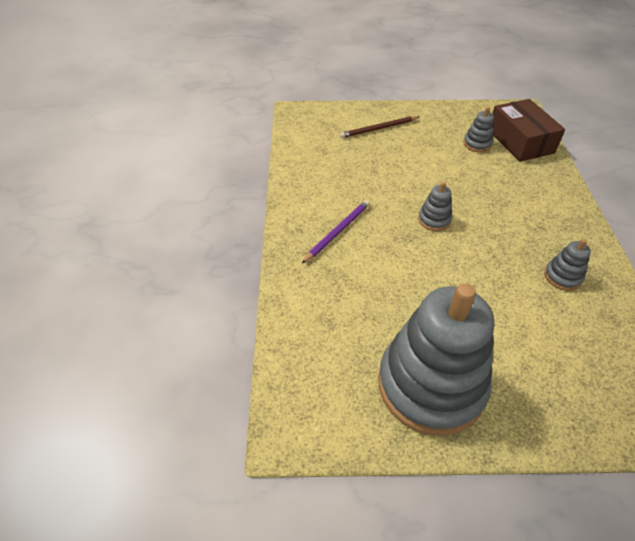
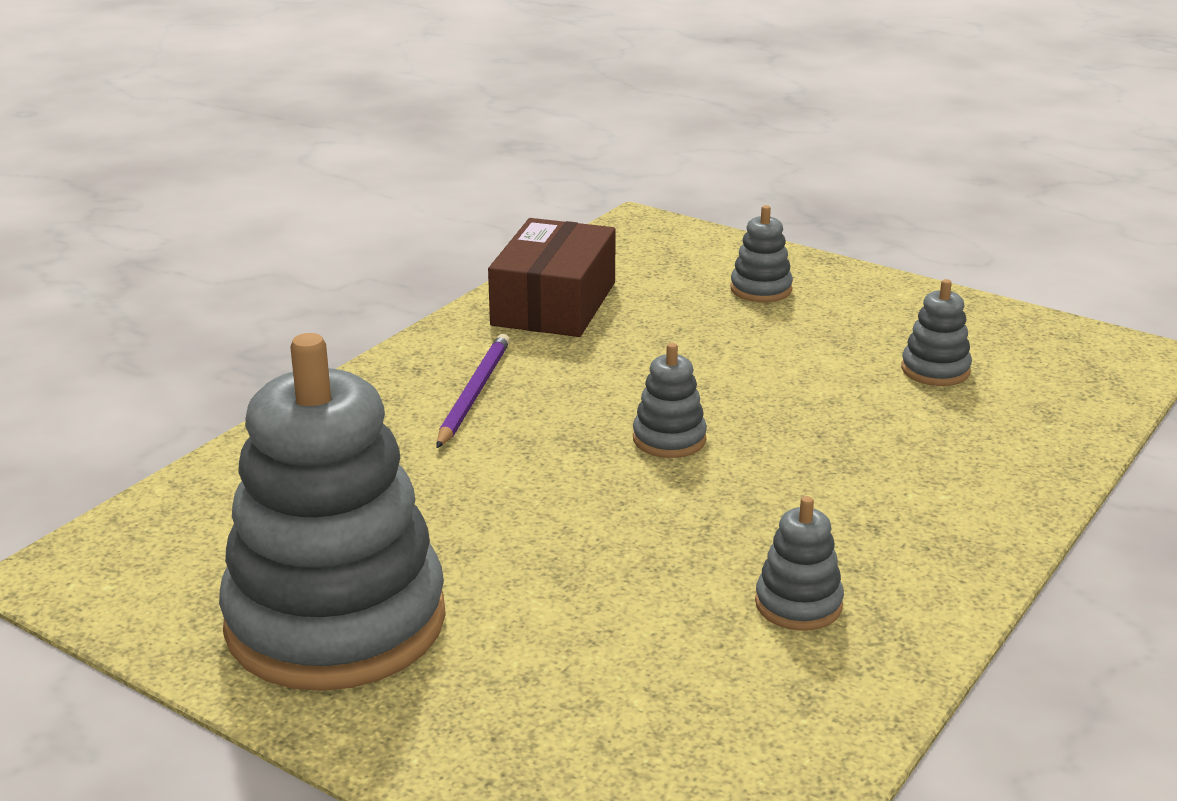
camera: 35 degrees right, 20 degrees down
(337, 232) = (474, 393): purple pencil -> purple pencil turned 60 degrees counterclockwise
(378, 129) = (761, 289): brown pencil -> grey stacking toy
(520, 141) = (1043, 395): brown box -> brown box (554, 304)

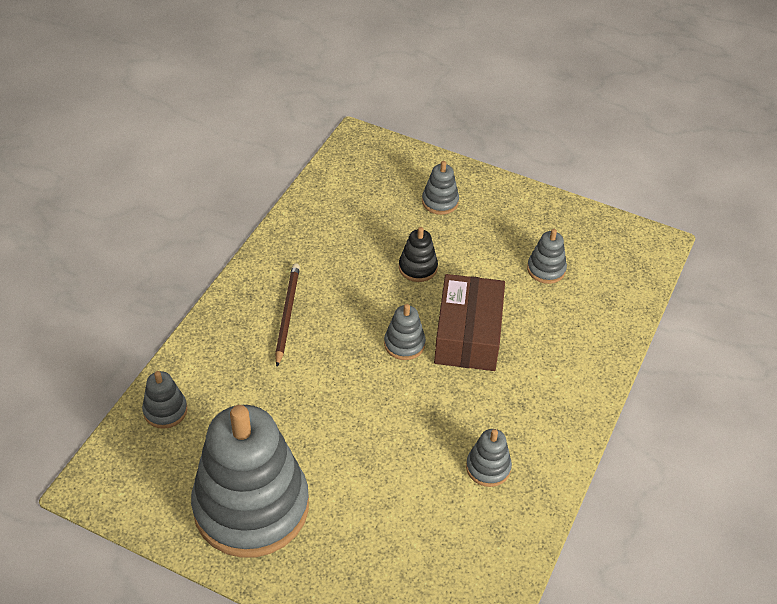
camera: 10 degrees left, 20 degrees up
(227, 489) = (165, 411): none -> grey stacking toy
(474, 393) = (287, 314): purple pencil -> brown pencil
(554, 304) = (318, 226): brown box -> brown box (468, 334)
(710, 356) = (418, 268): none -> black stacking toy

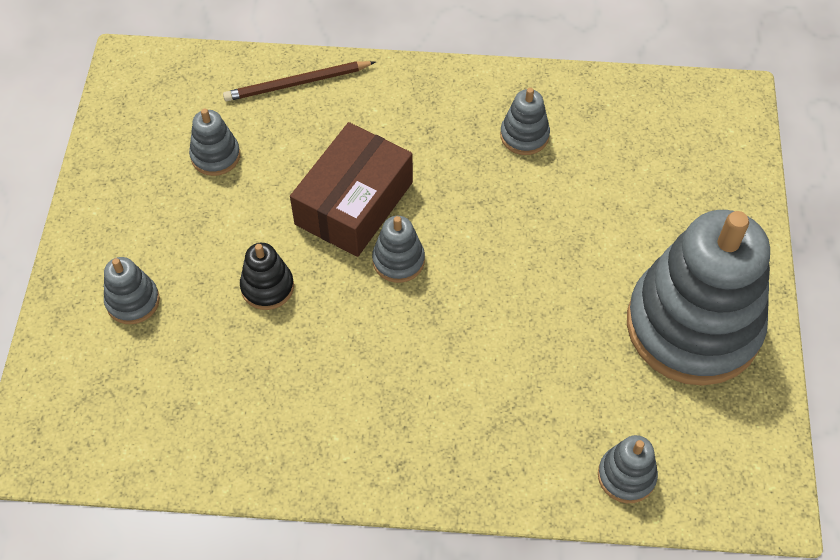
camera: 110 degrees left, 10 degrees up
(287, 314) = (411, 405): brown pencil -> brown pencil (297, 83)
(468, 334) = (354, 203): brown box -> brown box turned 45 degrees counterclockwise

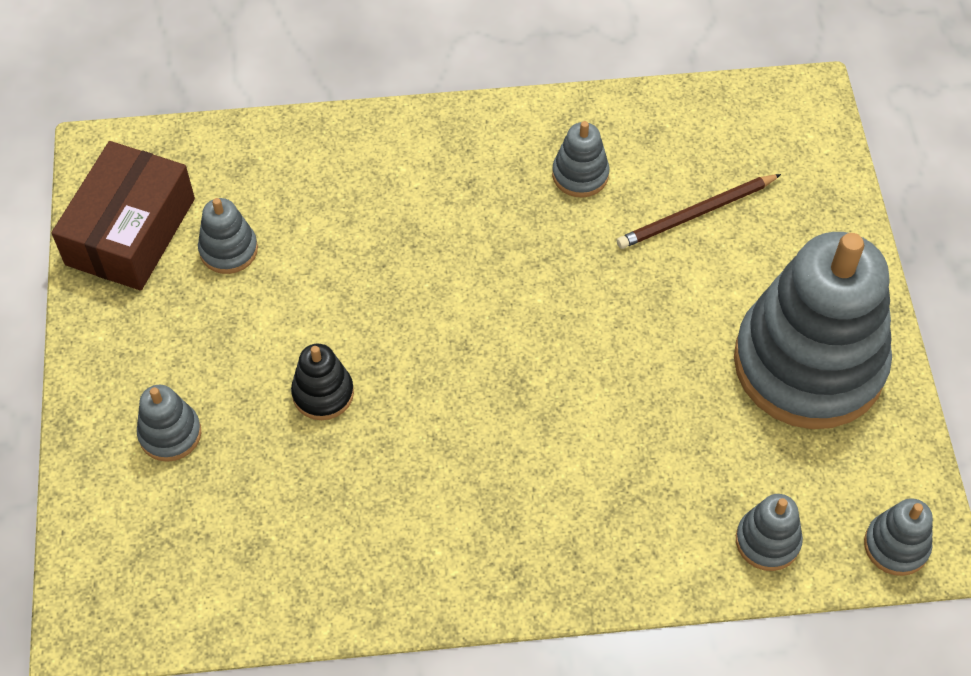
camera: 10 degrees left, 0 degrees up
(297, 83) = (305, 150): brown pencil -> brown pencil (696, 214)
(354, 203) = (402, 281): brown box -> brown box (131, 231)
(398, 260) = (466, 340): grey stacking toy -> grey stacking toy (896, 546)

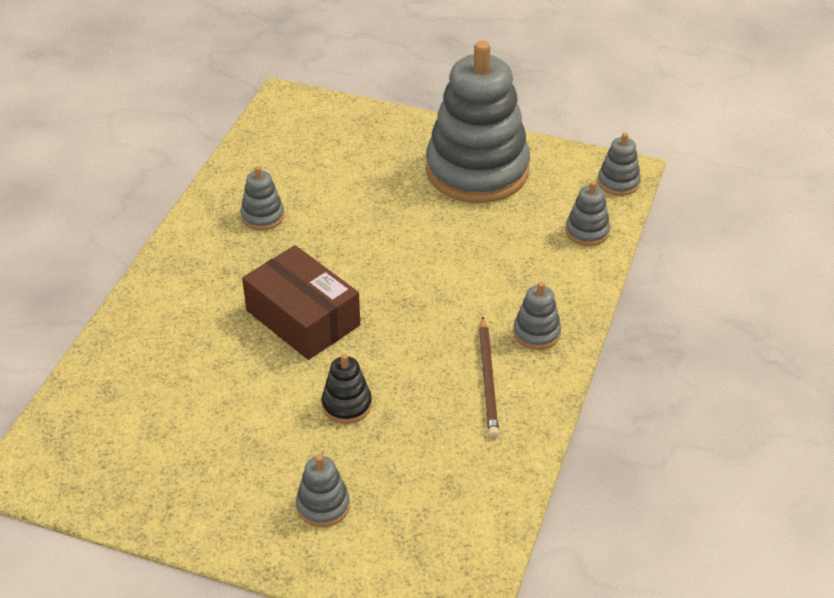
camera: 65 degrees left, 15 degrees down
(131, 231) = (115, 477): brown box -> brown box (303, 318)
(228, 250) = (180, 421): grey stacking toy -> grey stacking toy (536, 333)
(696, 214) = (334, 176): brown pencil -> brown pencil (488, 379)

